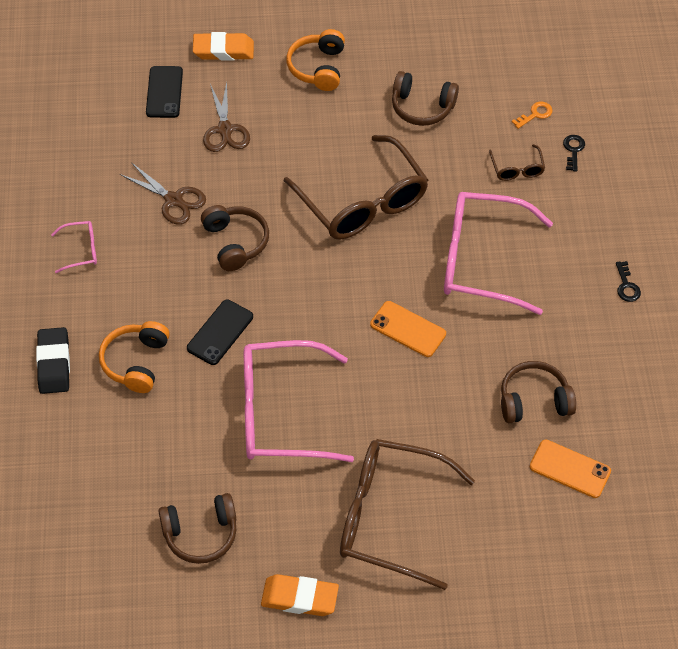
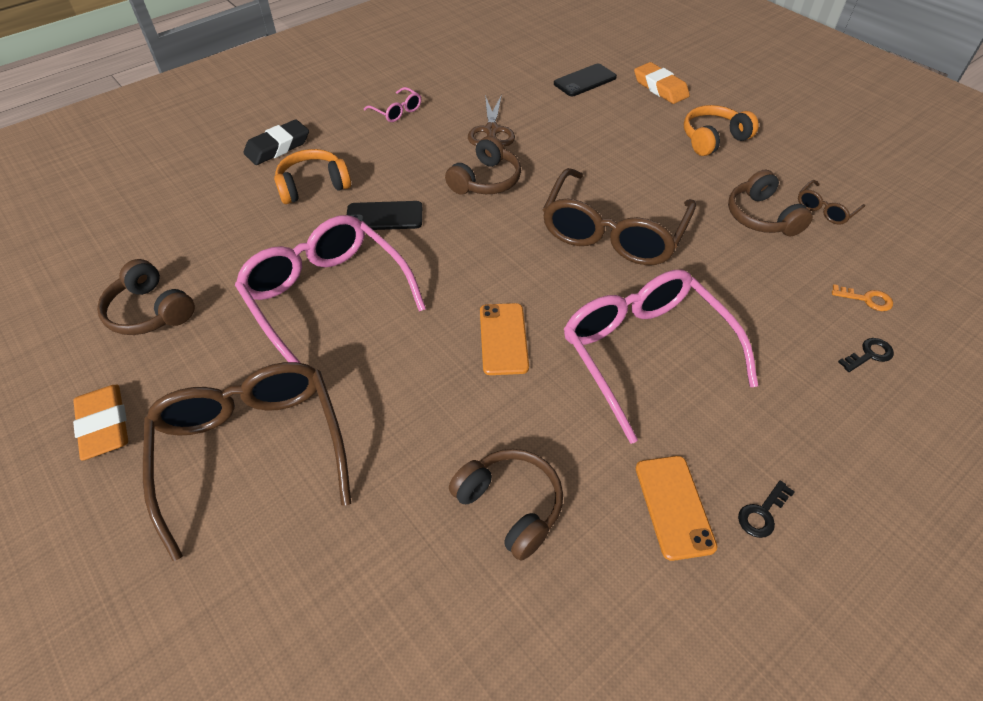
camera: 55 degrees right, 5 degrees down
(225, 129) = (589, 123): brown scissors -> none
(517, 169) = (786, 321): brown glasses -> brown glasses (825, 209)
(570, 469) = (441, 607): orange phone -> orange phone (674, 506)

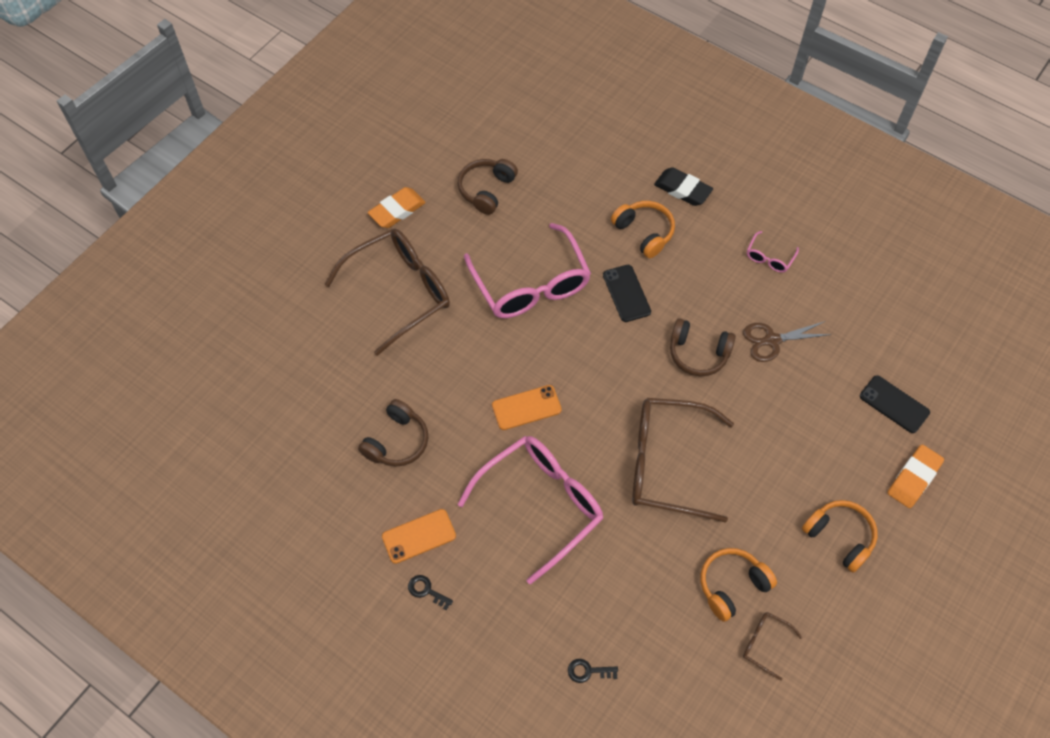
camera: 75 degrees right, 10 degrees up
(326, 297) = (531, 285): pink glasses -> pink glasses turned 120 degrees clockwise
(761, 217) = (732, 586): brown headphones -> orange headphones
(867, 299) = (652, 674): orange key -> none
(869, 354) = (588, 671): black key -> black key turned 135 degrees clockwise

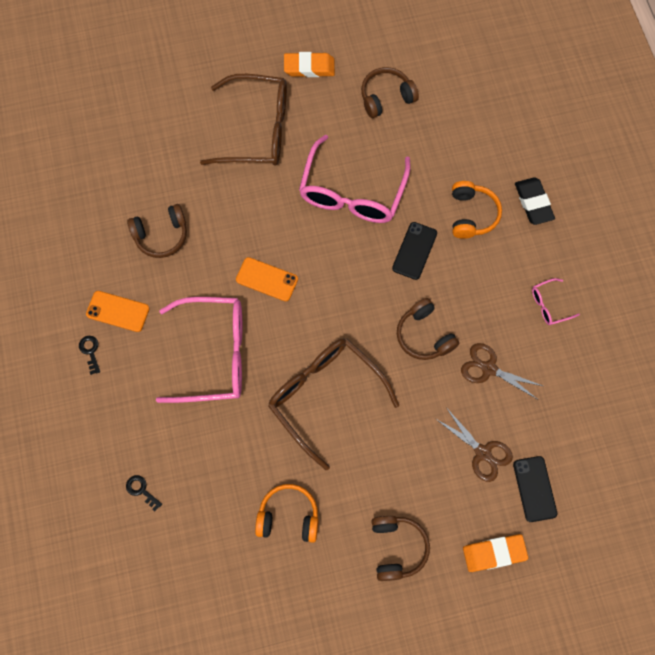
camera: 40 degrees right, 10 degrees up
(764, 644) = (272, 574): brown glasses -> none
(830, 408) = (482, 452): none -> brown scissors
(840, 537) = (397, 548): orange headphones -> brown headphones

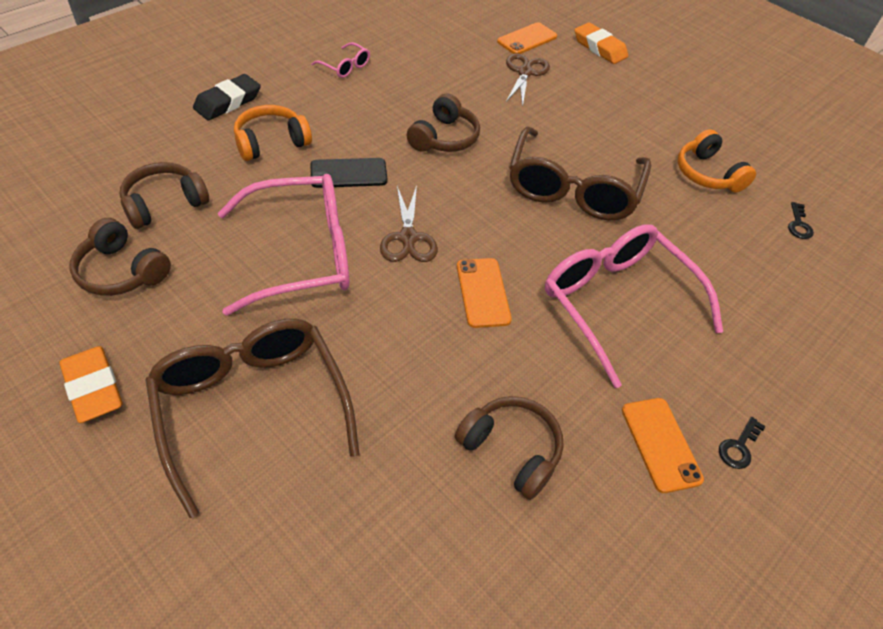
camera: 125 degrees left, 20 degrees down
(141, 490) = (816, 301): black key -> black key (798, 225)
(397, 548) = (654, 99): brown headphones -> brown headphones (164, 203)
(489, 369) = (443, 88): brown scissors -> brown scissors (408, 238)
(534, 489) = (527, 39): black phone -> orange phone

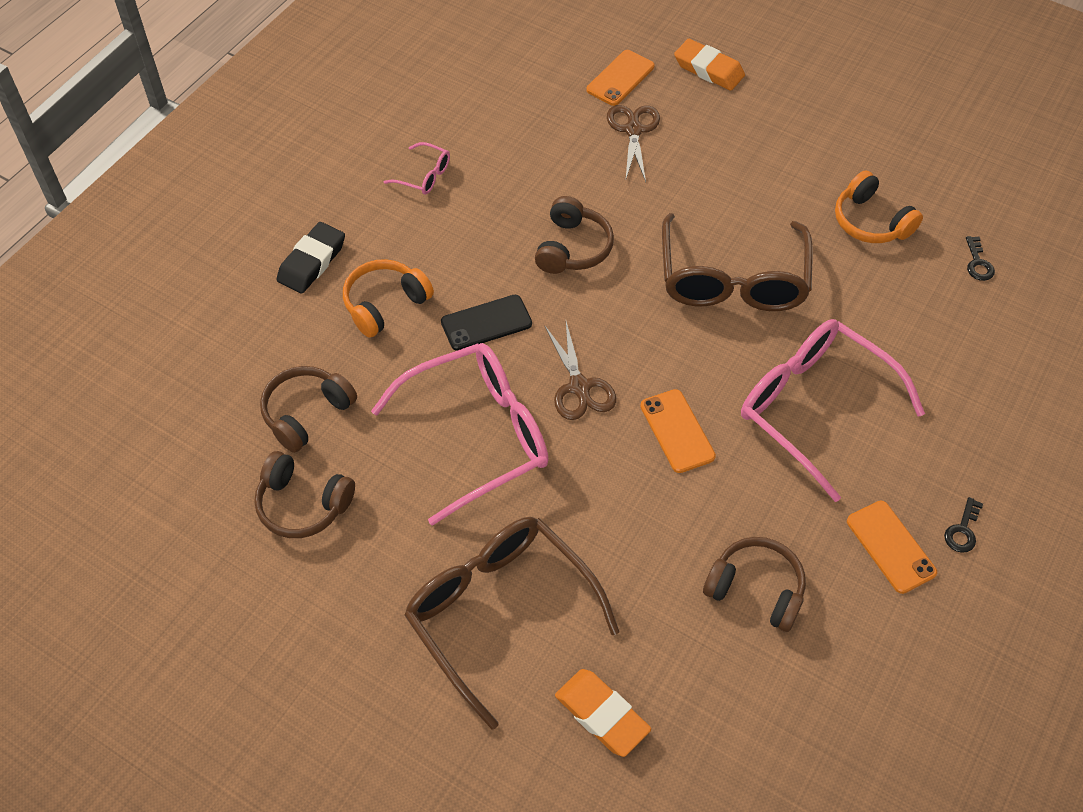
camera: 10 degrees left, 5 degrees up
(93, 387) = (340, 633): orange eraser -> orange eraser (601, 715)

